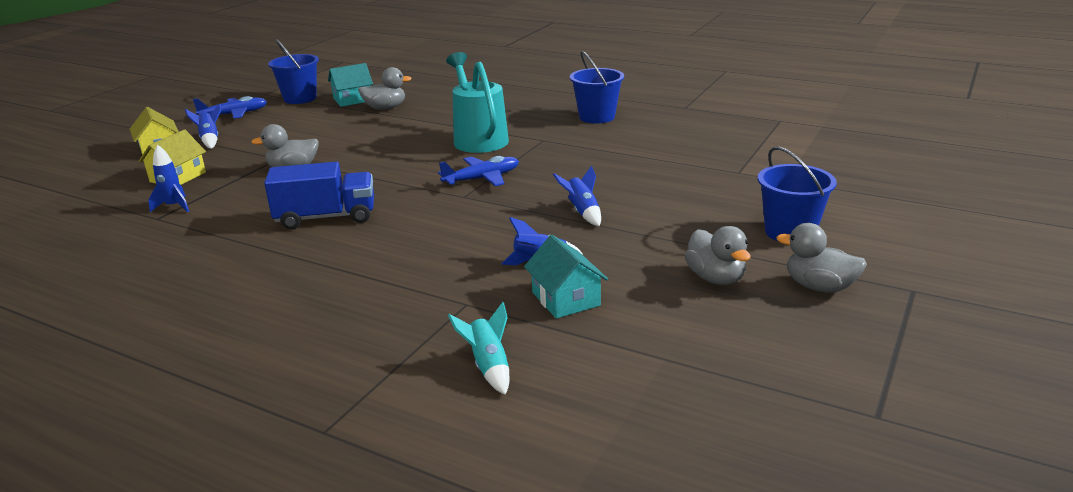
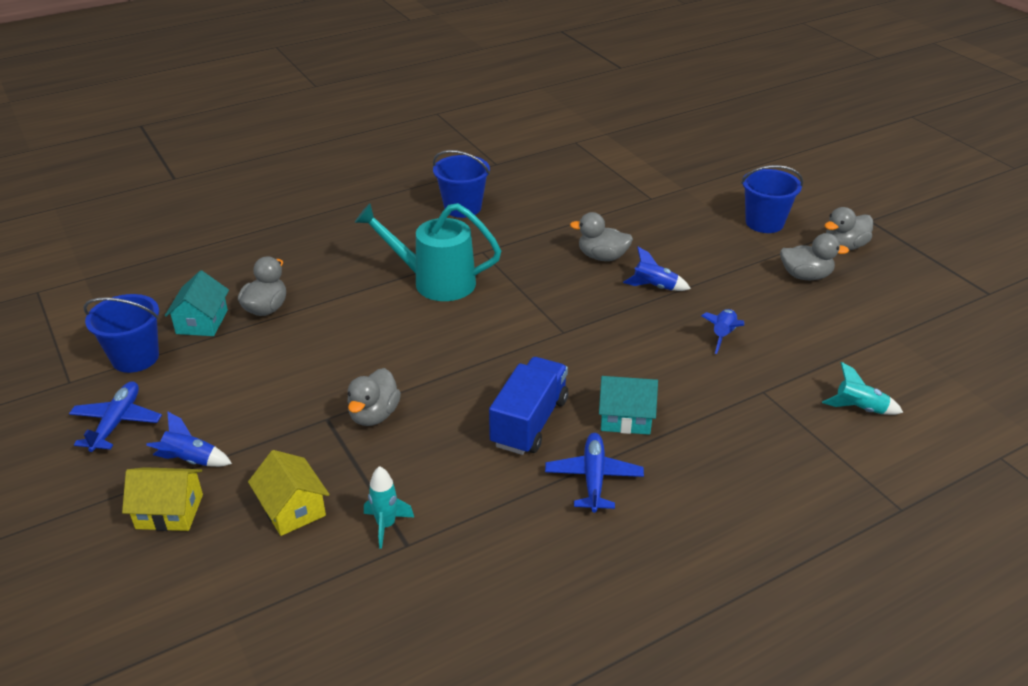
camera: 60 degrees left, 10 degrees up
(174, 206) = (386, 525): blue rocket -> turquoise rocket
(482, 179) = (535, 310): blue plane -> blue plane (593, 478)
(566, 299) = (789, 345): turquoise house -> turquoise house (625, 418)
(600, 180) = (602, 257): none -> grey duck

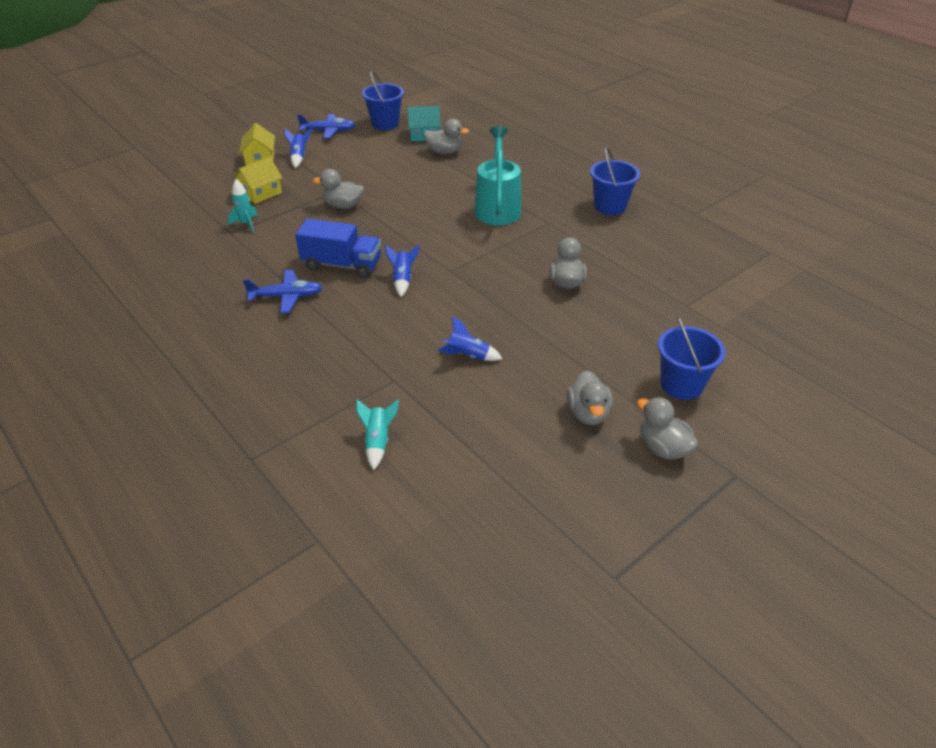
camera: 80 degrees right, 5 degrees up
(625, 418) = (351, 307): turquoise house -> none
(654, 287) = (530, 314): blue rocket -> blue rocket (402, 279)

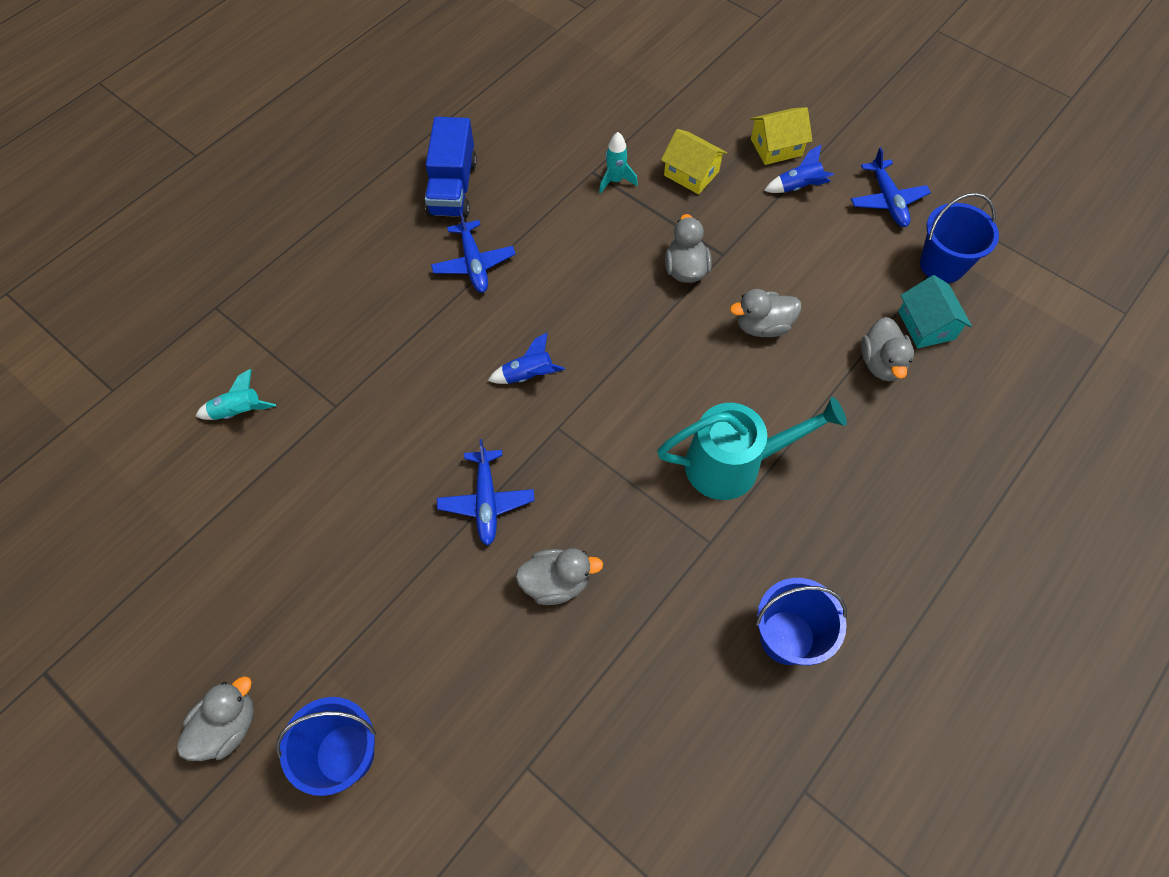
camera: 80 degrees right, 20 degrees up
(342, 265) = (547, 302): blue truck -> blue truck (452, 187)
(468, 356) = (383, 477): blue rocket -> none
(500, 307) = (486, 501): none -> blue plane
(588, 413) = (286, 630): grey duck -> grey duck (762, 326)

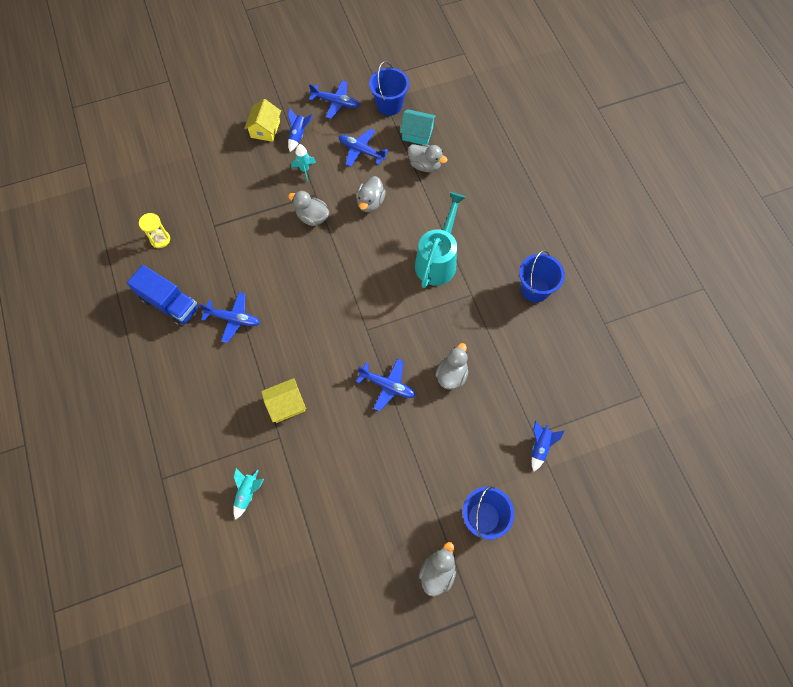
camera: 60 degrees left, 5 degrees up
(228, 726) = (437, 572): grey duck -> grey duck turned 45 degrees clockwise
(528, 375) = (326, 328): blue rocket -> blue rocket (540, 446)
(533, 130) = (160, 239): none -> yellow hourglass
(615, 181) = (229, 217): turquoise rocket -> turquoise rocket (304, 170)
(691, 173) = (252, 178): yellow house -> yellow house (286, 405)
(836, 271) = (361, 151): none -> blue plane

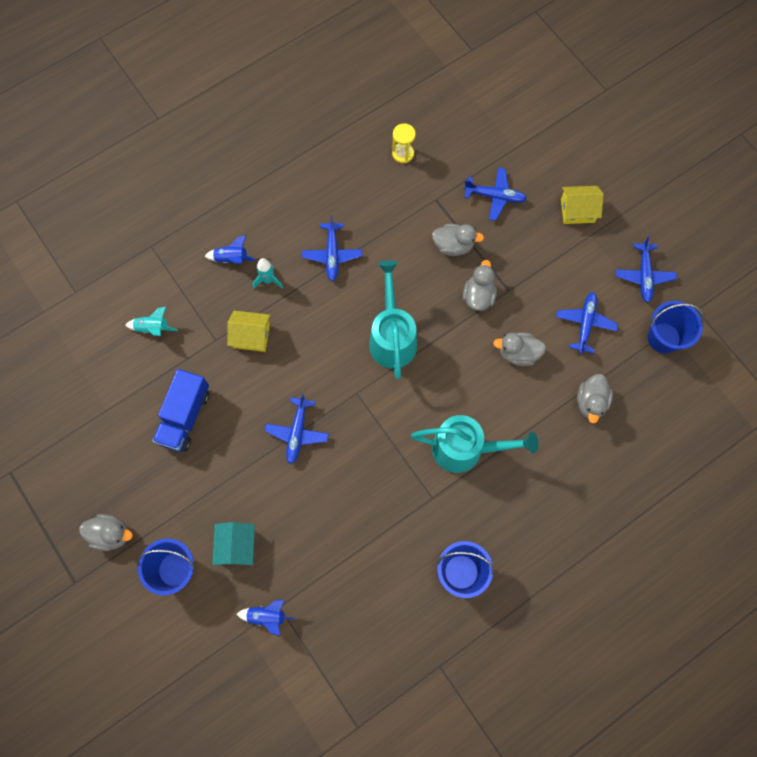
camera: 75 degrees right, 5 degrees up
(169, 304) = (332, 189): blue truck -> blue truck (185, 416)
(229, 182) = (495, 196): none -> blue plane
(286, 405) = (251, 336): yellow house -> yellow house turned 45 degrees counterclockwise
(298, 135) = (582, 248): blue rocket -> blue rocket (232, 258)
(304, 170) = (537, 269): turquoise rocket -> turquoise rocket (268, 280)
(326, 290) = (392, 337): none -> turquoise watering can
(417, 133) = (633, 382): turquoise house -> turquoise house (236, 546)
(451, 375) = (327, 498): grey duck -> grey duck (453, 246)

